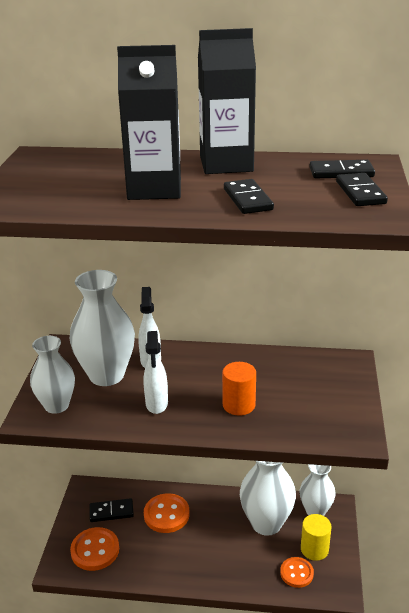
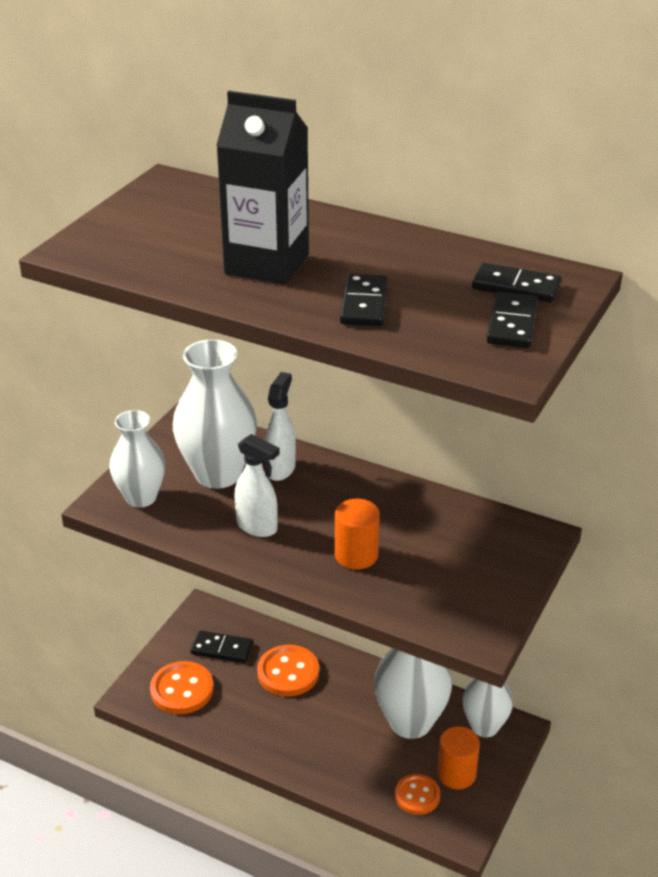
camera: 20 degrees right, 5 degrees up
(156, 404) = (257, 527): white spray bottle -> white spray bottle turned 75 degrees counterclockwise
(226, 164) = (381, 243): black carton -> none
(314, 549) = (456, 774): yellow cylinder -> orange cylinder

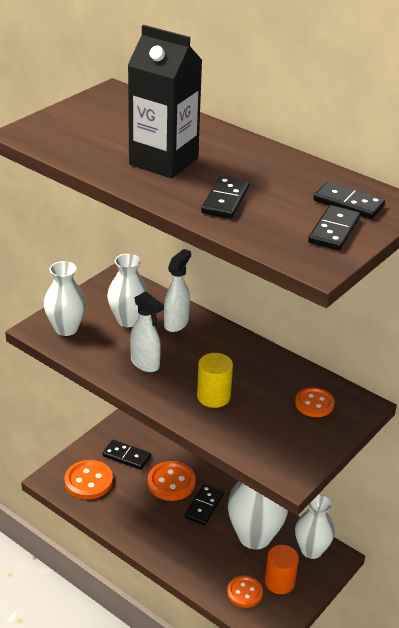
camera: 10 degrees right, 0 degrees up
(218, 474) = (128, 320): white vase -> white vase, size x0.65
(337, 695) = (204, 506): none -> black domino
(356, 555) = (213, 396): orange cylinder -> yellow cylinder
(483, 543) = (314, 403): none -> orange button

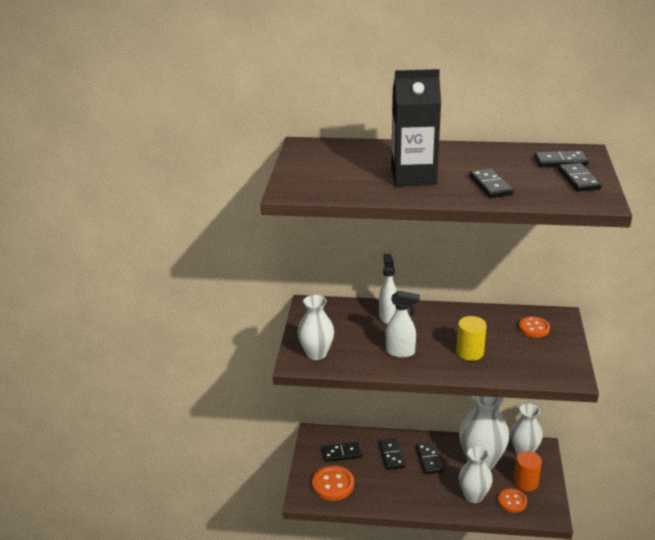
camera: 30 degrees left, 5 degrees down
(128, 320) = (352, 329): white vase -> white vase (473, 496)
(171, 482) = (391, 455): orange button -> black domino

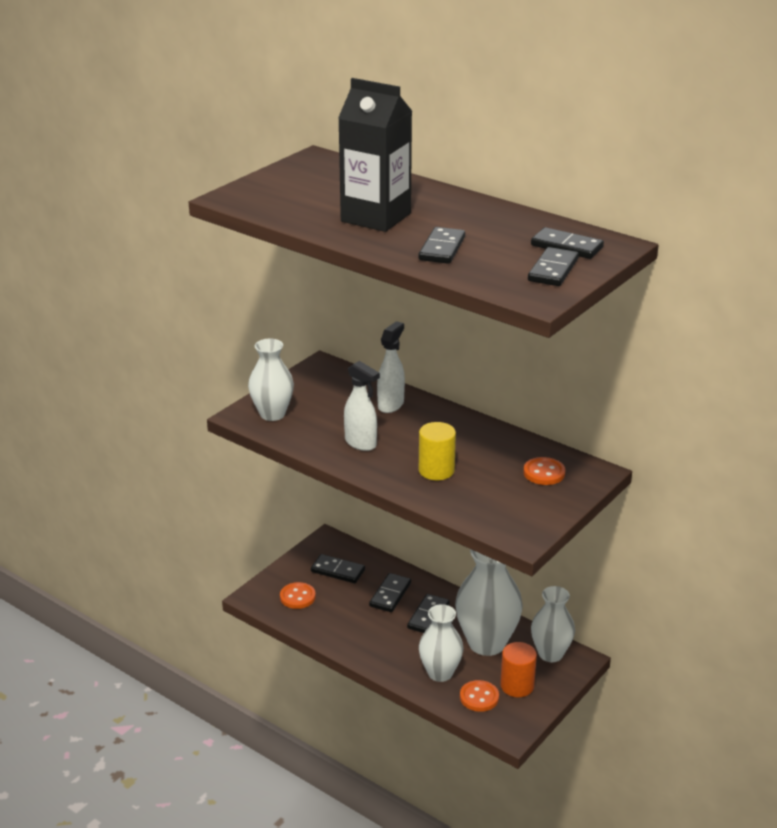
camera: 30 degrees right, 0 degrees up
(333, 484) = (297, 597): orange button -> orange button, size x0.66

